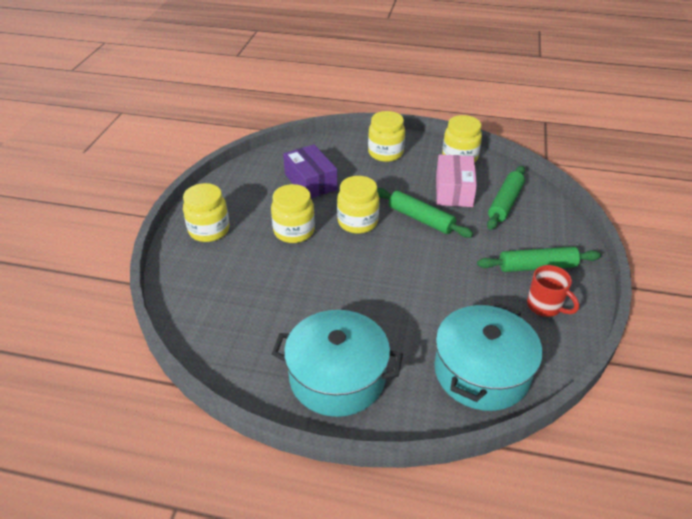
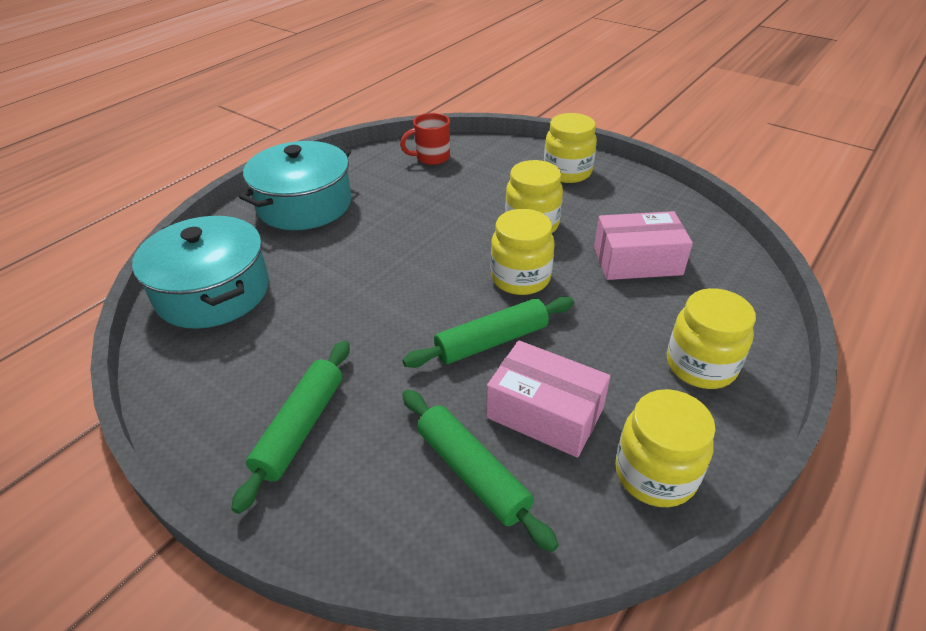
camera: 115 degrees right, 0 degrees up
(310, 182) = (637, 261): purple box -> pink box
(545, 306) = (231, 393): red mug -> red mug (431, 157)

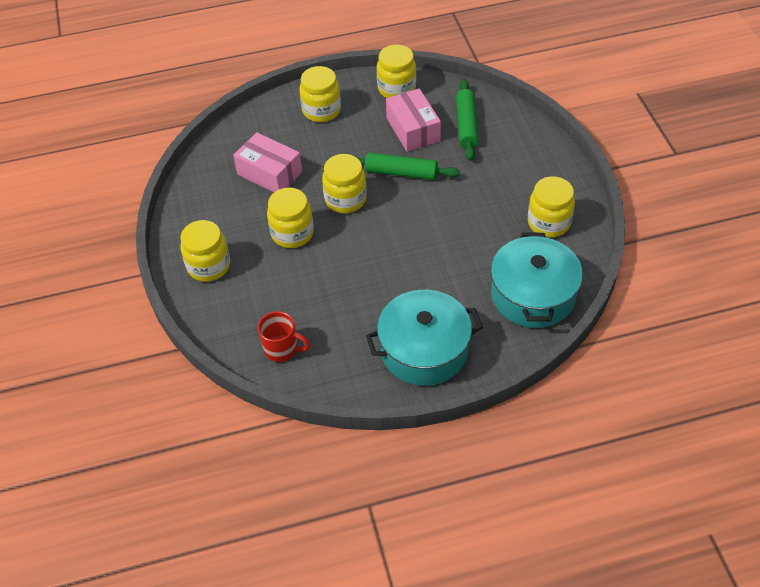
camera: 140 degrees left, 10 degrees up
(232, 382) = (548, 223): none -> yellow jar
(300, 428) = (527, 181): green rolling pin -> none

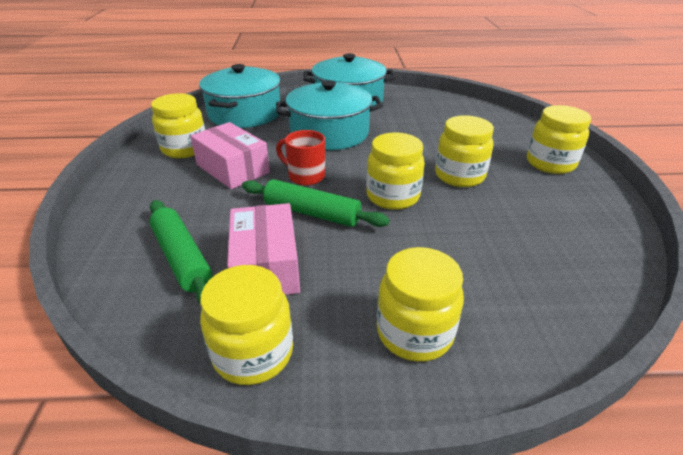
camera: 170 degrees left, 15 degrees down
(269, 173) = (499, 241): pink box -> pink box (233, 169)
(282, 349) = (462, 112): red mug -> red mug (305, 176)
(423, 275) = (329, 133): none -> turquoise pot
(466, 125) = (182, 258): green rolling pin -> green rolling pin turned 45 degrees counterclockwise

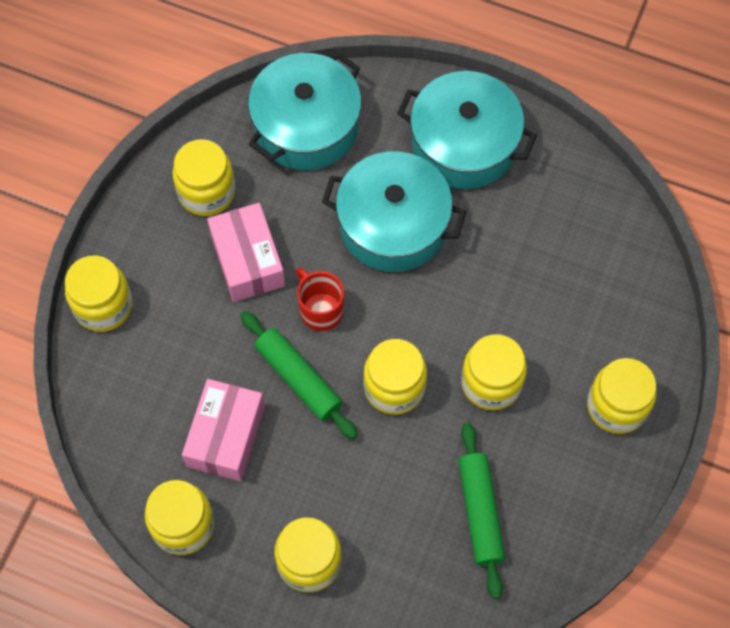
camera: 25 degrees right, 30 degrees up
(109, 220) = (103, 306): none -> yellow jar
(182, 258) = (158, 393): green rolling pin -> green rolling pin (480, 512)

